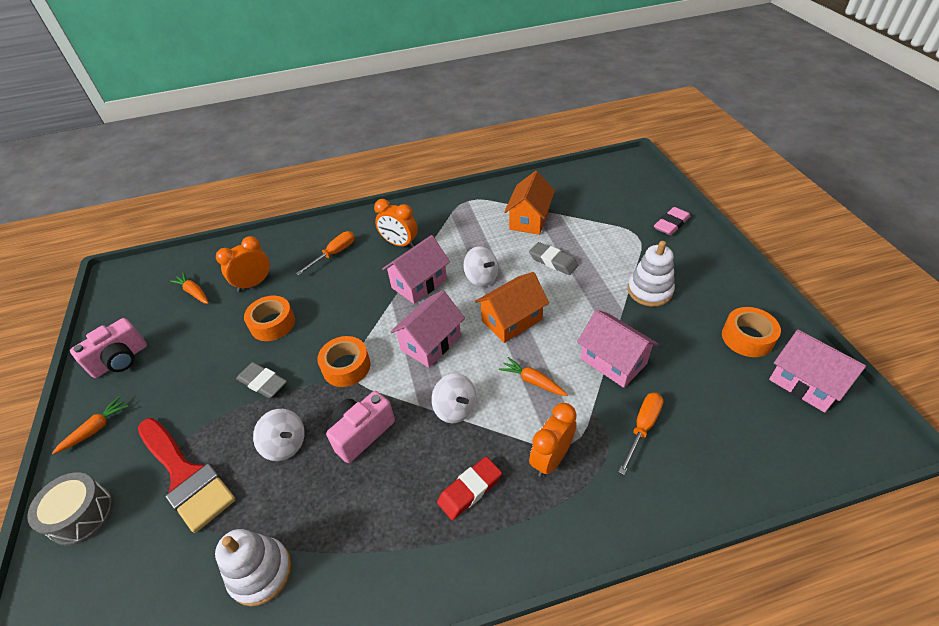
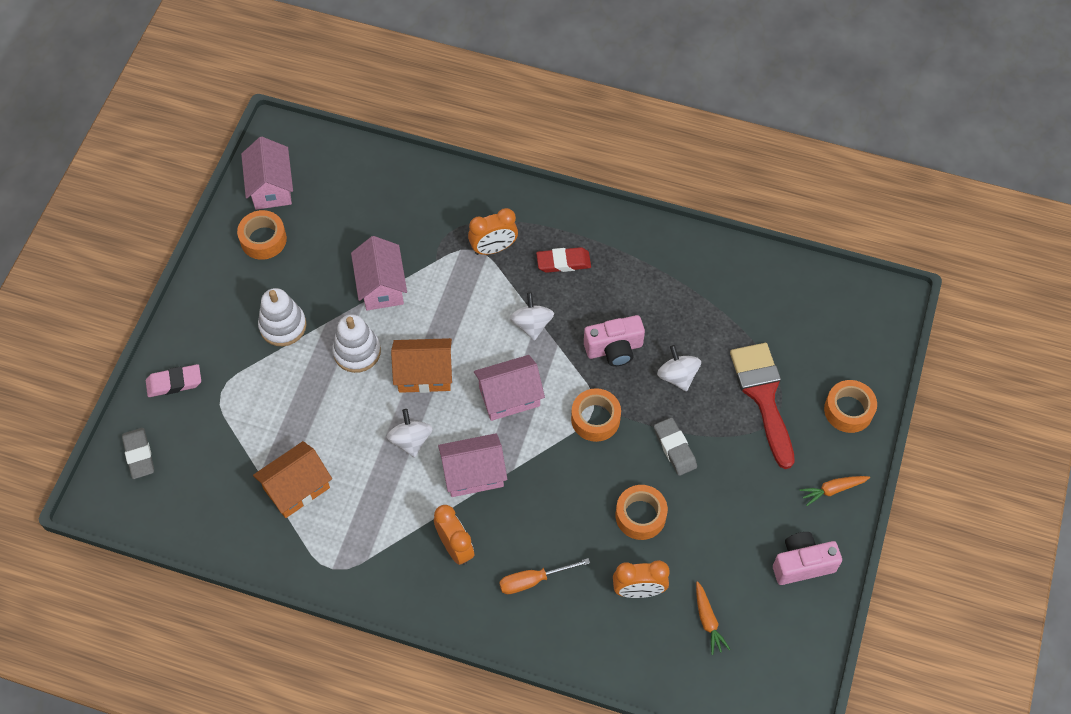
camera: 150 degrees left, 15 degrees up
(82, 515) = (848, 410): grey drum -> orange tape
(261, 572) = (728, 294): white stacking toy -> white stacking toy (357, 352)
(532, 381) = (456, 309): orange carrot -> none
(553, 261) = (329, 414): grey eraser -> grey eraser (139, 455)
(642, 428) = (413, 229): orange screwdriver -> none

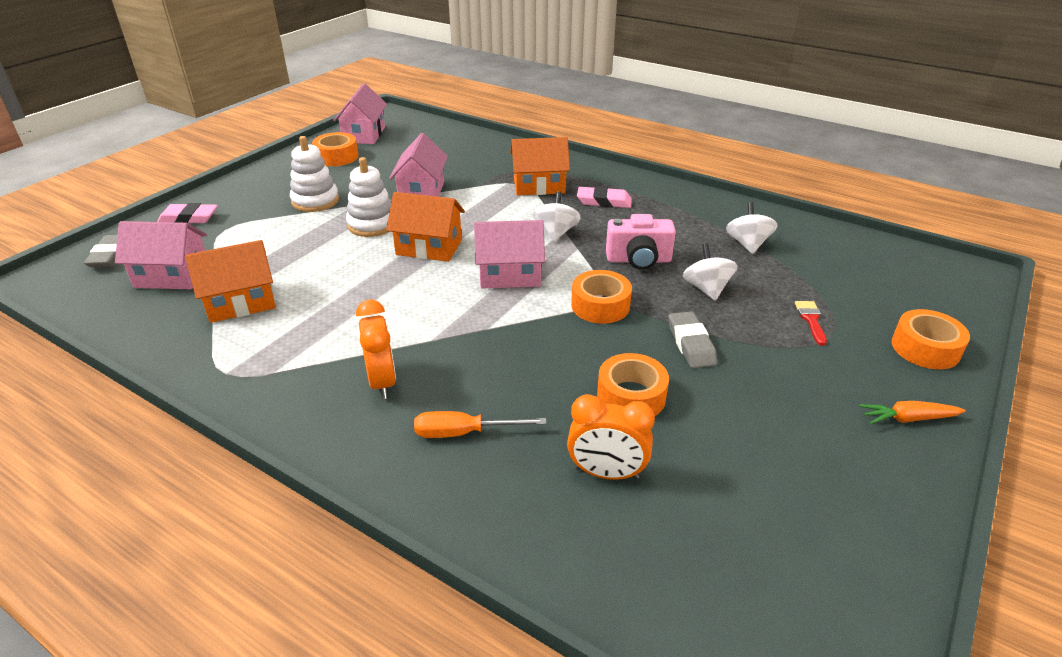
camera: 15 degrees right, 25 degrees down
(411, 440) = (386, 288): white spinning top -> white spinning top (747, 244)
(473, 474) = (439, 324): pink house -> pink house (172, 276)
(493, 248) = (539, 186): orange clock -> orange house
(563, 262) = (604, 202): red eraser -> pink eraser
(708, 621) = (705, 532): orange carrot -> none
(763, 396) = (811, 320): red brush -> red brush, size x0.41
(802, 564) = (863, 492): pink camera -> none

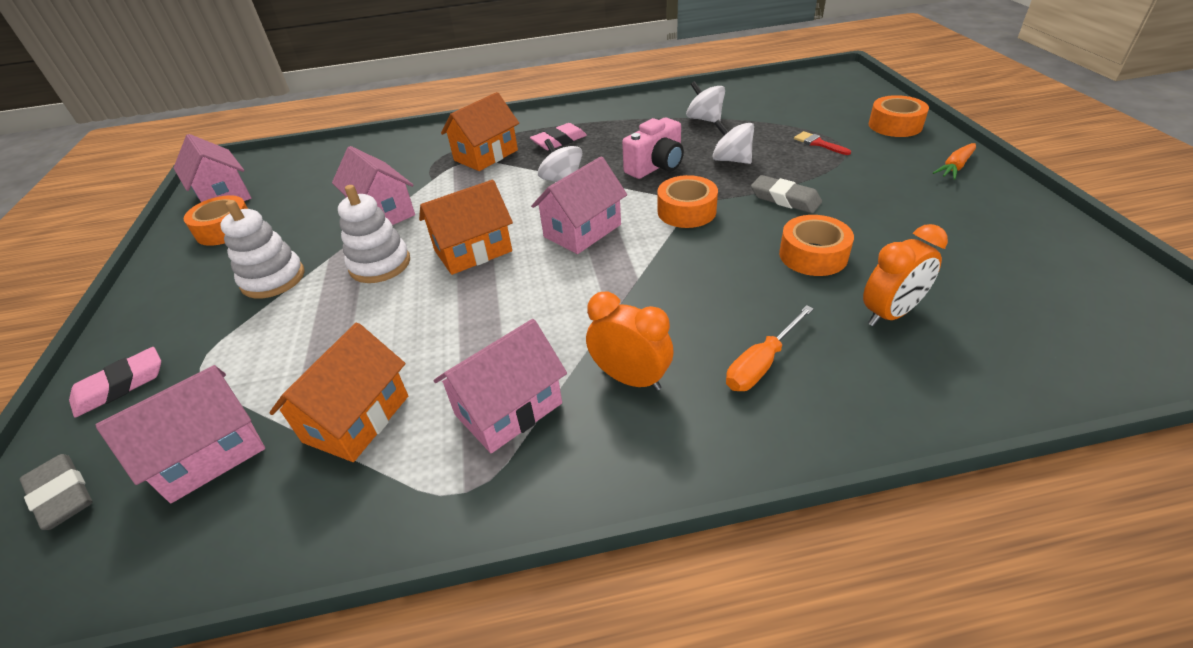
camera: 40 degrees left, 5 degrees up
(303, 350) = (508, 409): none -> pink house

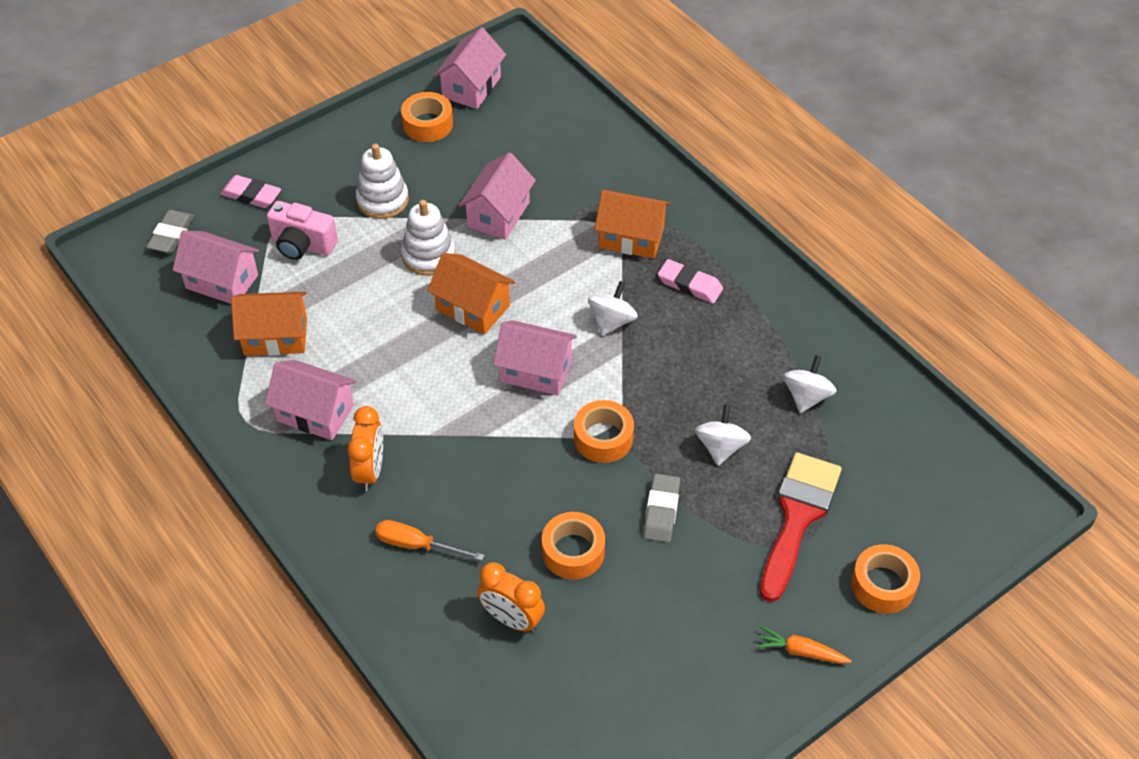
camera: 60 degrees right, 10 degrees up
(656, 166) = (676, 387): pink camera -> pink camera (302, 245)
(818, 143) = (797, 517): red brush -> red brush, size x2.44

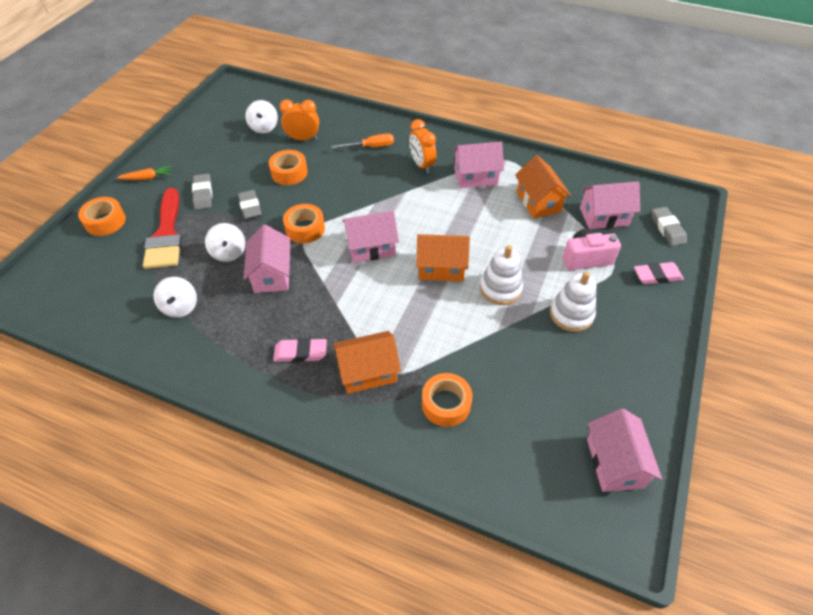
camera: 150 degrees right, 0 degrees up
(275, 337) = (538, 202): orange house -> orange house turned 75 degrees counterclockwise
(428, 124) = (609, 400): orange tape -> orange tape (446, 404)
(498, 214) = (481, 343): pink house -> pink house (272, 274)
(612, 321) = (342, 300): white spinning top -> white spinning top (264, 127)
(722, 571) = (203, 194): none -> grey eraser

